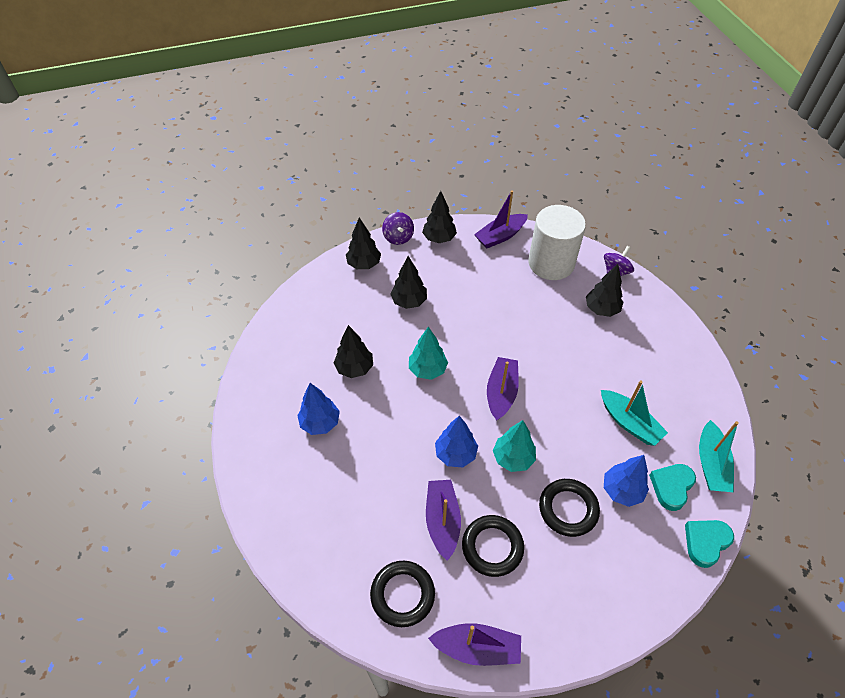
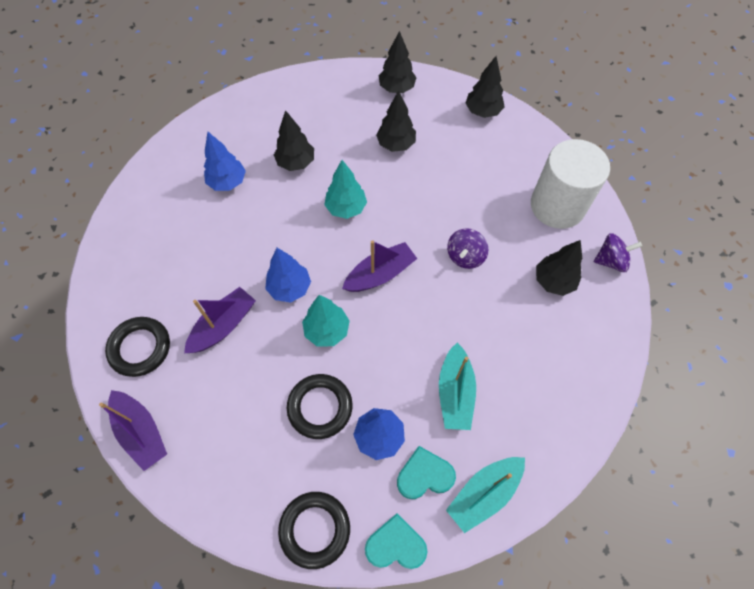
camera: 45 degrees right, 10 degrees up
(398, 237) = (449, 86): purple spinning top -> purple spinning top (465, 256)
(492, 547) = (233, 377): black ring -> black ring (315, 529)
(500, 236) = (540, 148): purple boat -> none

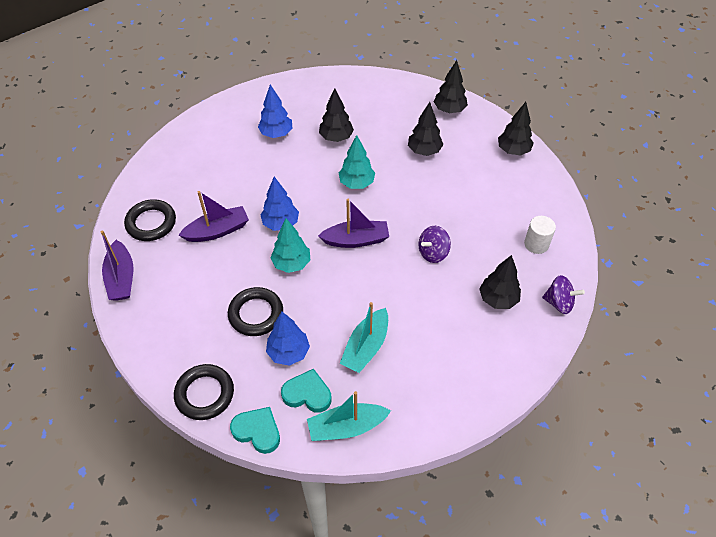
camera: 25 degrees right, 10 degrees down
(557, 206) = (536, 244): white cylinder -> white cylinder, size x0.48

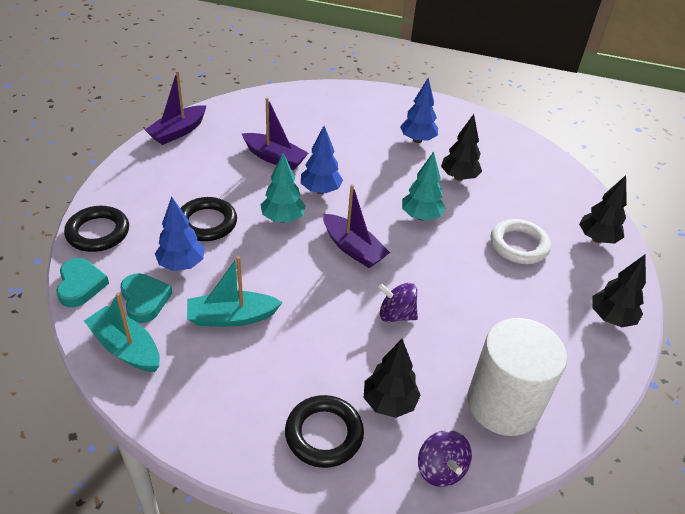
camera: 50 degrees right, 10 degrees down
(151, 223) = (246, 120): black ring -> black ring (324, 434)
(424, 151) = (519, 245): black tree -> white ring
(536, 244) = (503, 404): white cylinder -> white cylinder, size x2.08

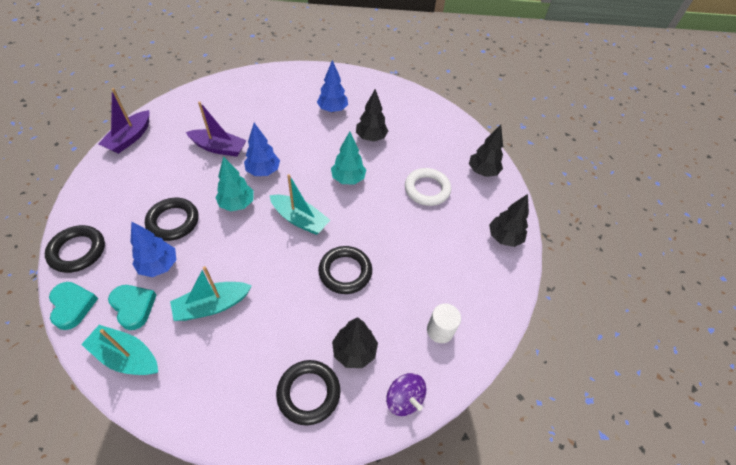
camera: 15 degrees left, 10 degrees up
(353, 248) = (300, 219): purple boat -> turquoise boat
(396, 315) = (345, 272): purple spinning top -> black ring
(503, 404) = (440, 330): white cylinder -> white cylinder, size x0.48

